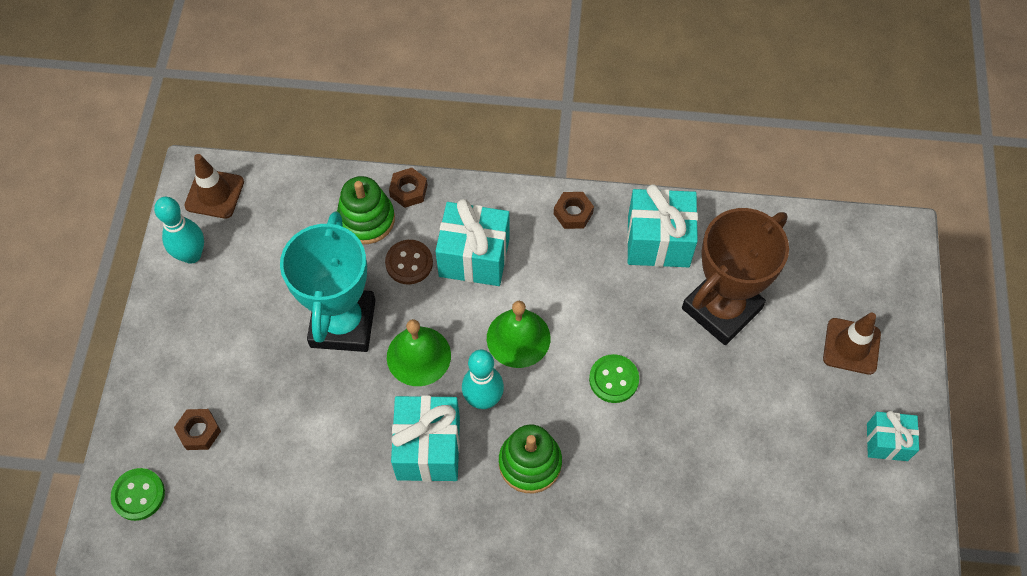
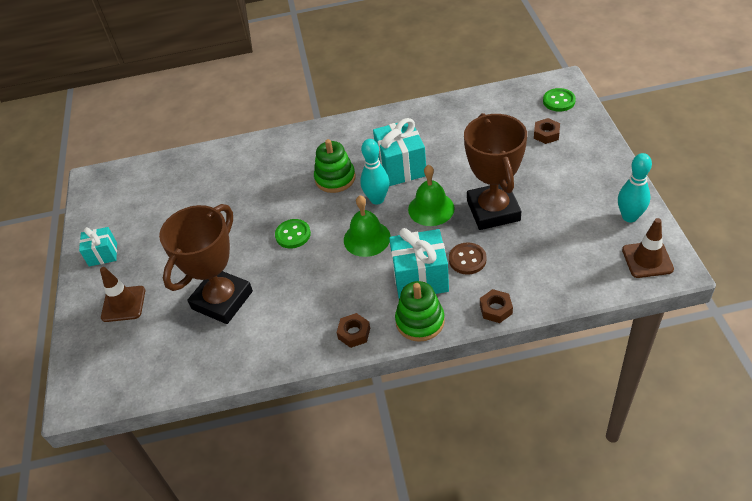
camera: 170 degrees right, 15 degrees down
(343, 323) = (493, 210): turquoise trophy -> brown trophy
(366, 219) = (517, 278): green stacking toy -> green stacking toy (420, 321)
(658, 241) = (279, 333): turquoise gift -> none

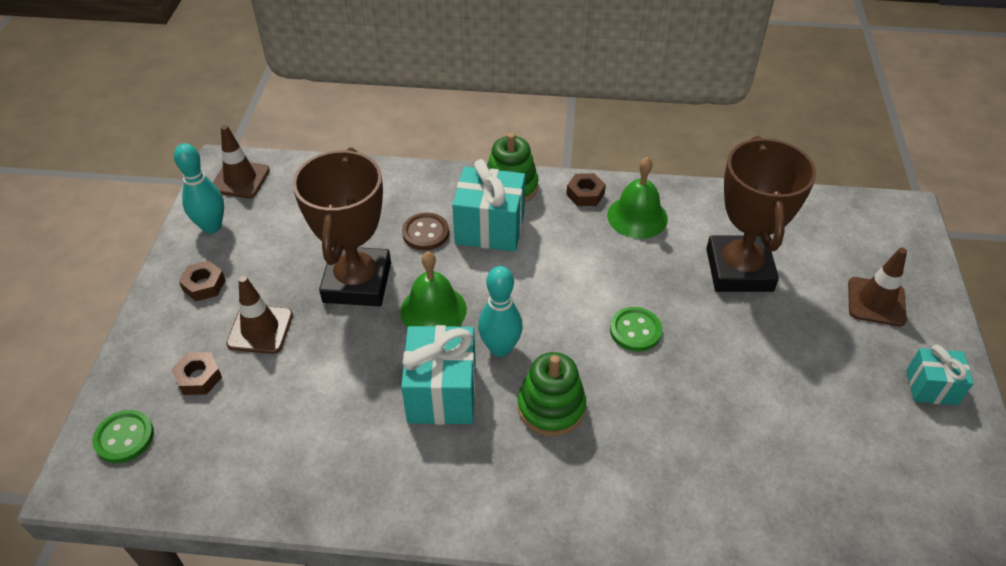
camera: 170 degrees left, 0 degrees up
(222, 300) = (739, 270): brown trophy -> brown trophy turned 45 degrees counterclockwise
(367, 238) = (535, 295): green bell -> green bell (637, 216)
(495, 309) = (426, 177): brown nut -> brown nut (204, 285)
(533, 166) = (260, 329): none -> brown traffic cone

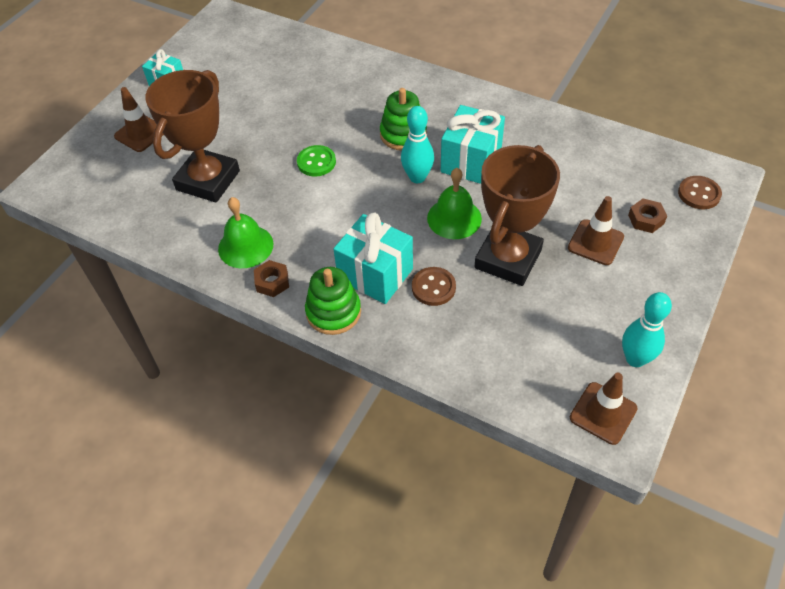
camera: 155 degrees left, 5 degrees up
(124, 438) = (699, 194): green button -> brown button
(204, 285) = (642, 296): brown nut -> none

